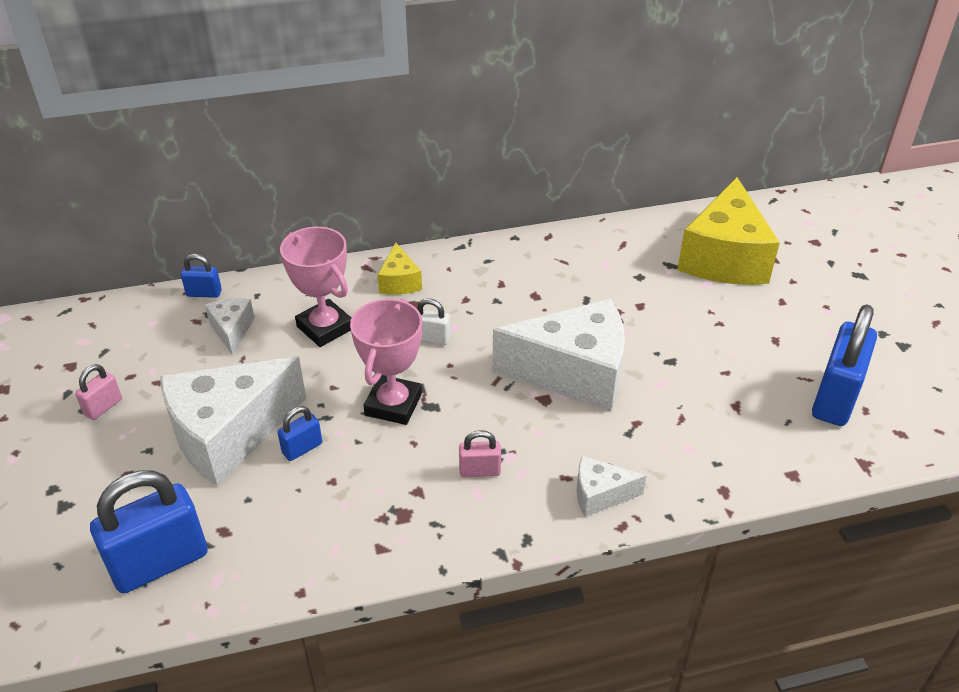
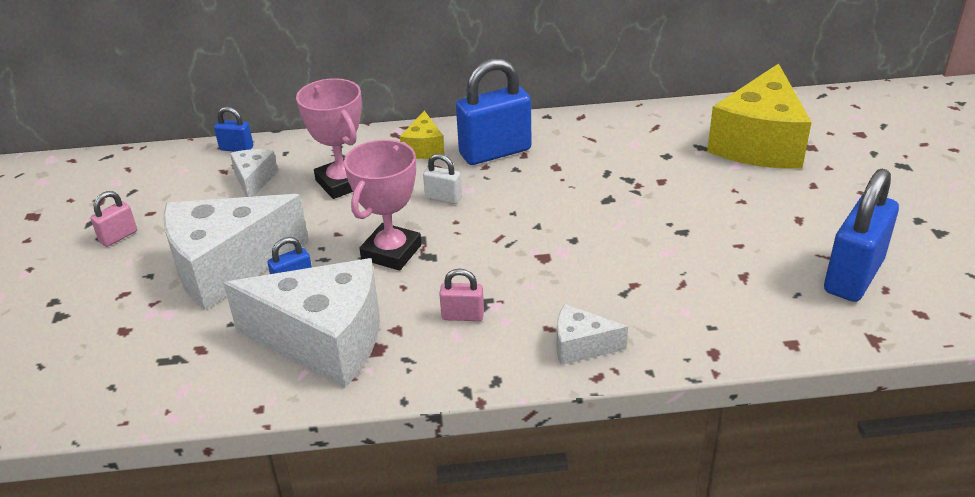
camera: 10 degrees right, 5 degrees down
(160, 563) = (133, 371): blue padlock -> blue padlock (495, 152)
(573, 373) = (578, 236): white cheese -> white cheese (324, 341)

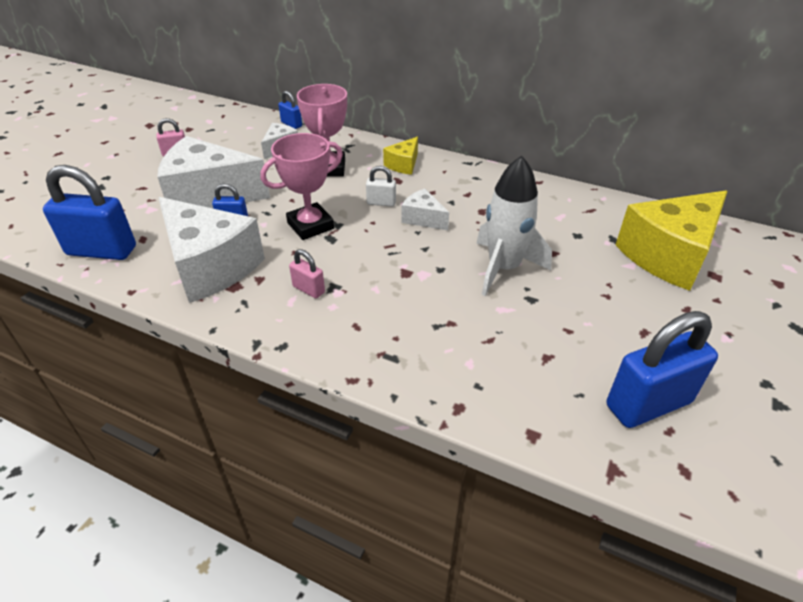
camera: 30 degrees right, 5 degrees up
(443, 198) = (381, 203): white padlock -> white padlock turned 45 degrees counterclockwise
(495, 152) = (449, 184): blue padlock -> blue padlock (102, 251)
(581, 346) = (364, 351): white cheese -> white cheese (423, 219)
(631, 214) = (503, 268): none -> white rocket

